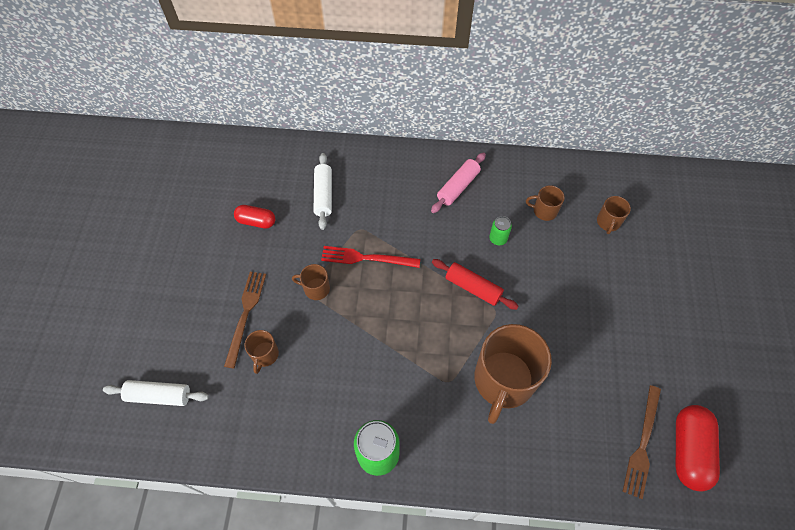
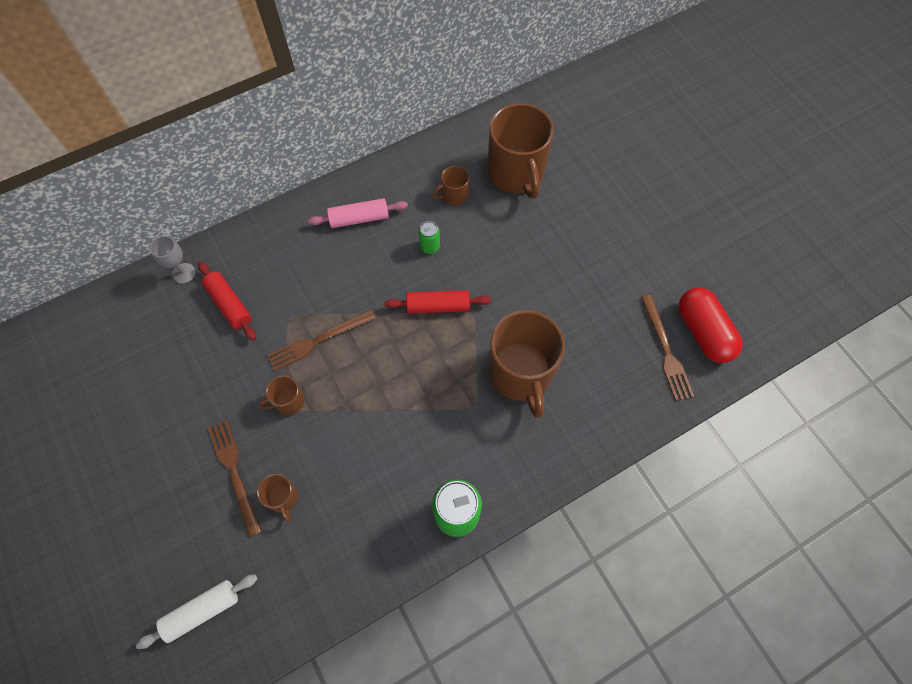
camera: 35 degrees left, 5 degrees up
(256, 221) = (177, 374): red capsule -> none
(308, 155) = (184, 273): none -> grey goblet
(323, 195) = (229, 304): white rolling pin -> red rolling pin
(366, 258) = (318, 340): red fork -> brown fork
(458, 187) = (359, 218): pink rolling pin -> pink rolling pin turned 75 degrees clockwise
(608, 222) = (516, 173): brown mug -> brown mug, size x2.21

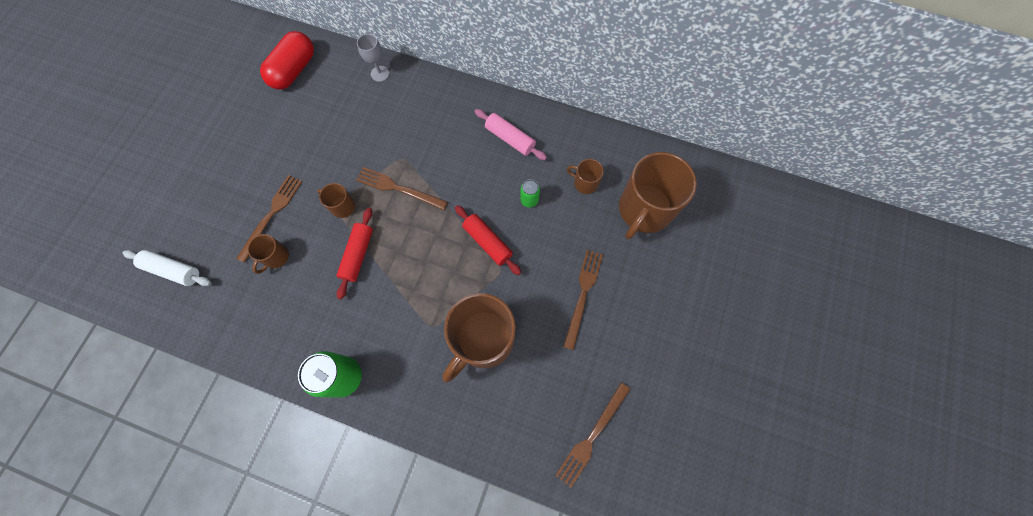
camera: 50 degrees right, 5 degrees up
(229, 304) = (380, 117): red rolling pin -> red rolling pin (358, 255)
(547, 270) = (583, 294): none -> brown fork
(703, 332) = (634, 455): red capsule -> red capsule (294, 70)

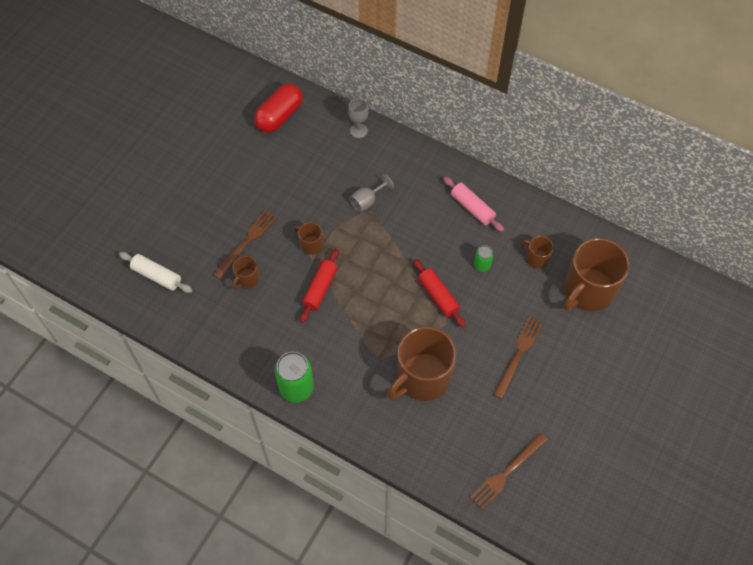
camera: 10 degrees right, 10 degrees down
(398, 148) = (367, 201): none -> grey goblet
(398, 188) = (363, 237): brown fork -> none

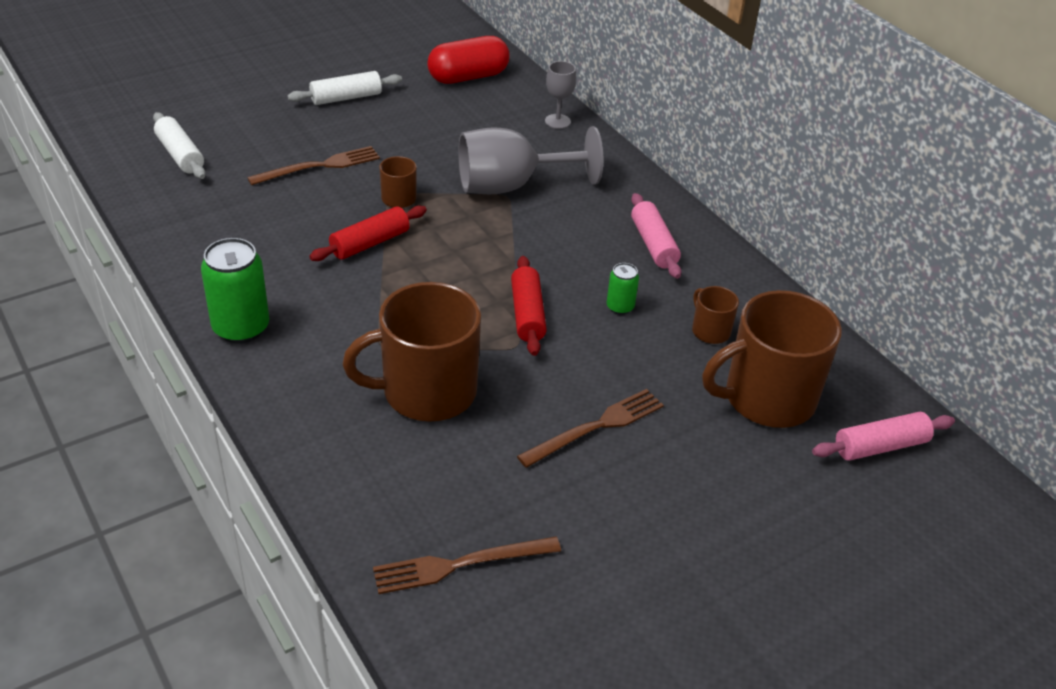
camera: 25 degrees right, 20 degrees down
(218, 174) = (346, 98): none -> white rolling pin
(247, 279) = (285, 198): brown mug -> none
(367, 201) = (511, 186): grey goblet -> grey goblet, size x2.04
(655, 293) = (880, 446): none -> pink rolling pin

